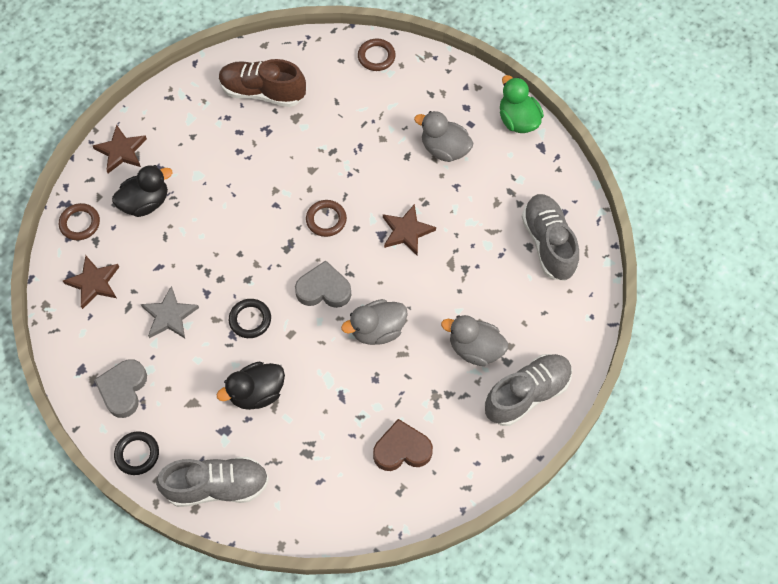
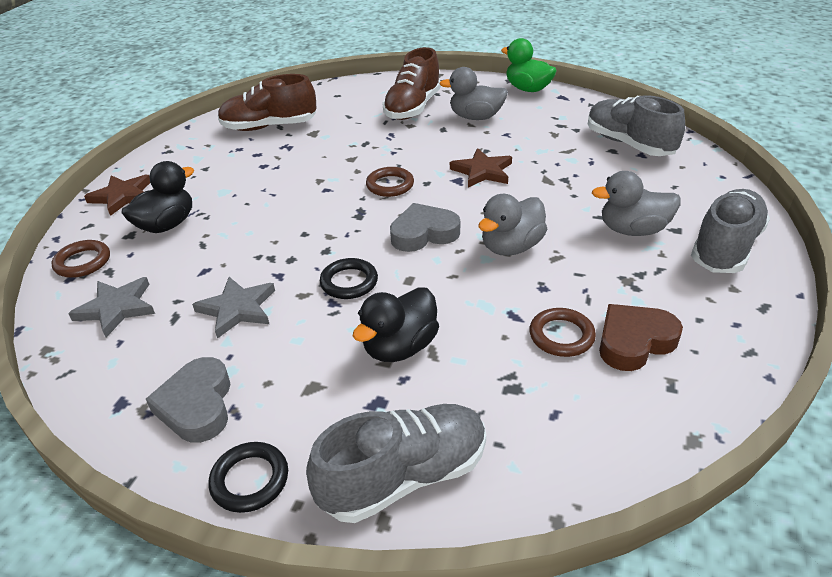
camera: 20 degrees left, 25 degrees down
(94, 283) = (116, 308): brown star -> grey star
(376, 57) = (369, 86): brown ring -> brown ring (561, 336)
(398, 111) = (413, 108): none -> brown shoe

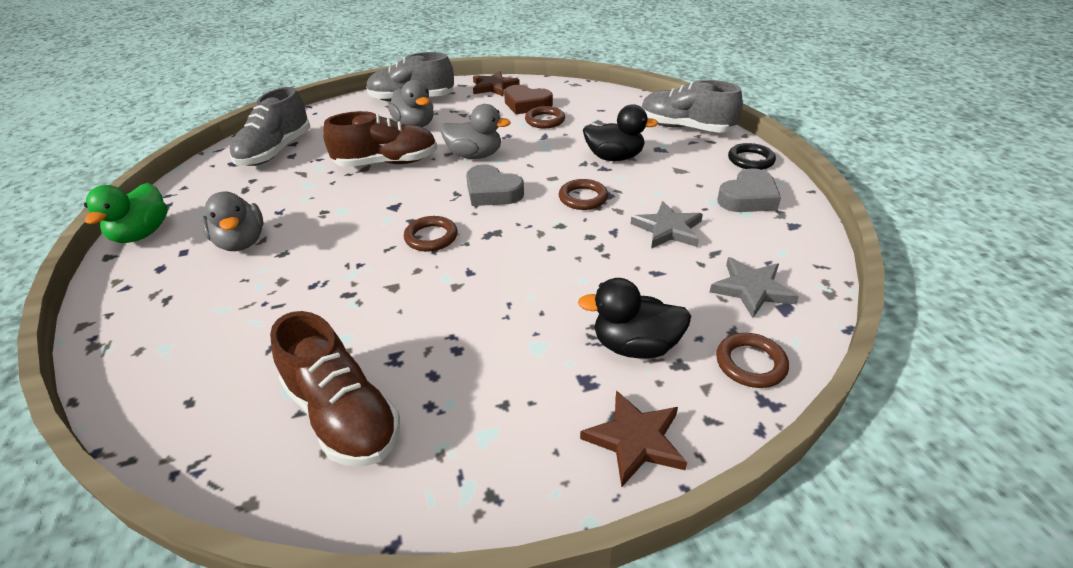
camera: 125 degrees left, 0 degrees up
(349, 282) = (583, 198): black ring -> brown ring
(413, 108) = (224, 299): brown shoe -> brown shoe (387, 163)
(482, 171) = (369, 199): brown star -> brown star (494, 87)

